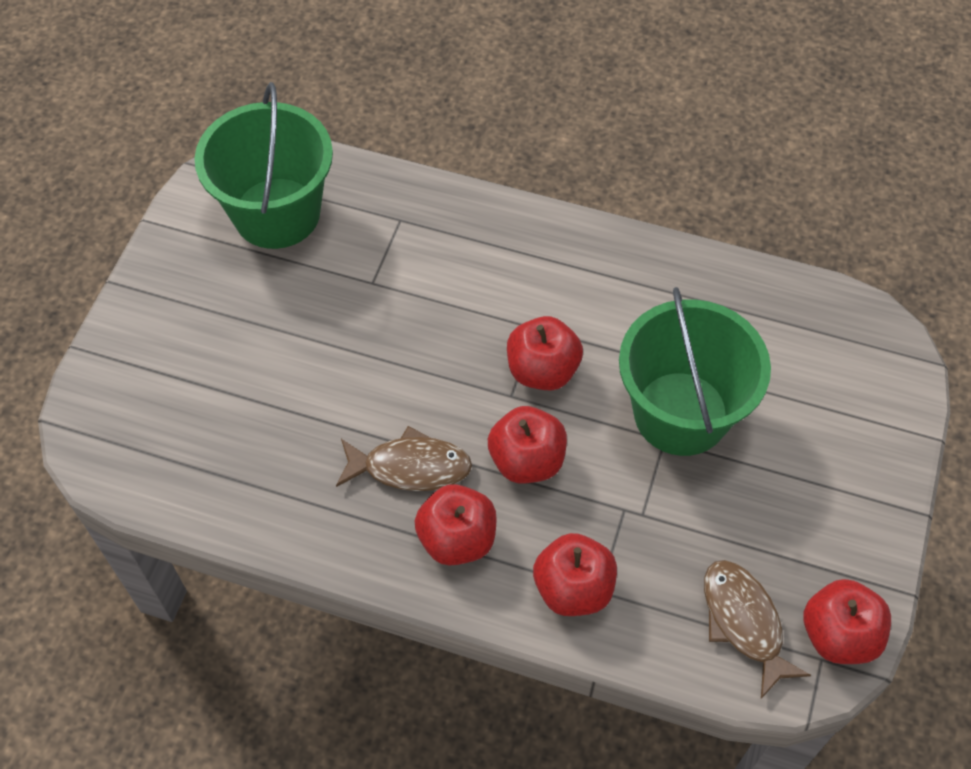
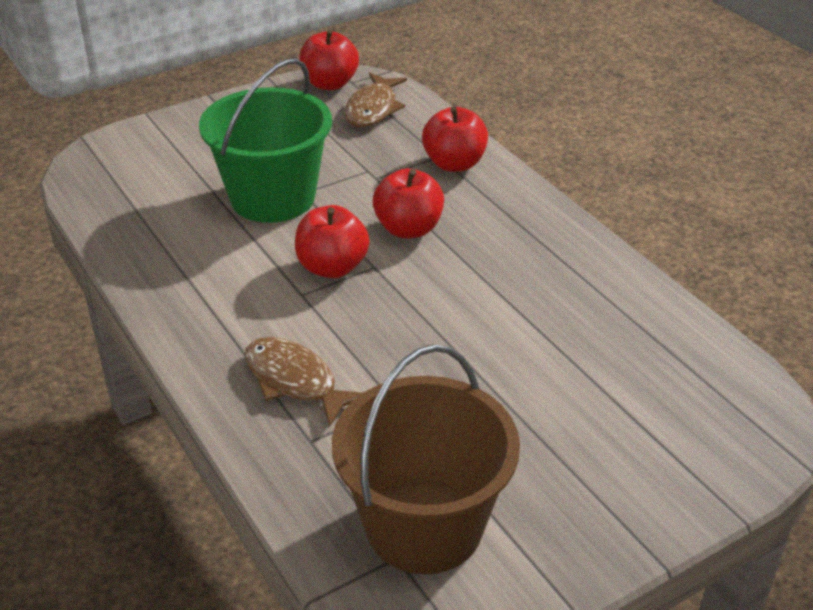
camera: 140 degrees left, 20 degrees down
(276, 213) = (424, 525): green bucket -> brown bucket
(410, 467) = (497, 267): brown fish -> brown fish (295, 381)
(457, 539) = (504, 218): red apple -> none

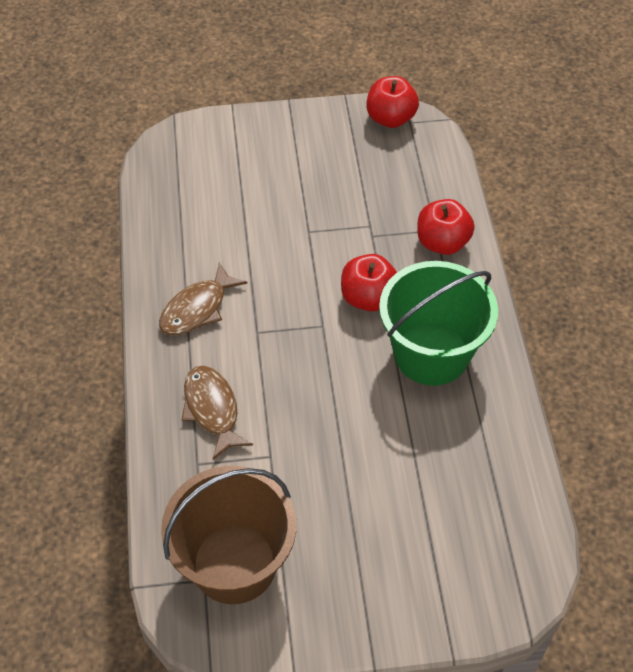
camera: 25 degrees right, 15 degrees up
(272, 197) = (283, 228): green bucket -> green bucket (431, 353)
(332, 267) = (291, 315): red apple -> none
(373, 109) = (410, 159): brown fish -> brown fish (197, 308)

